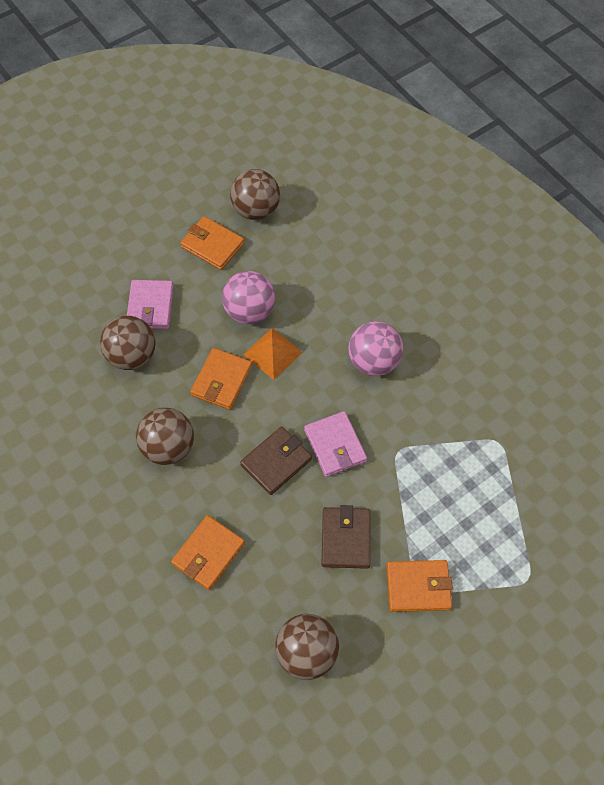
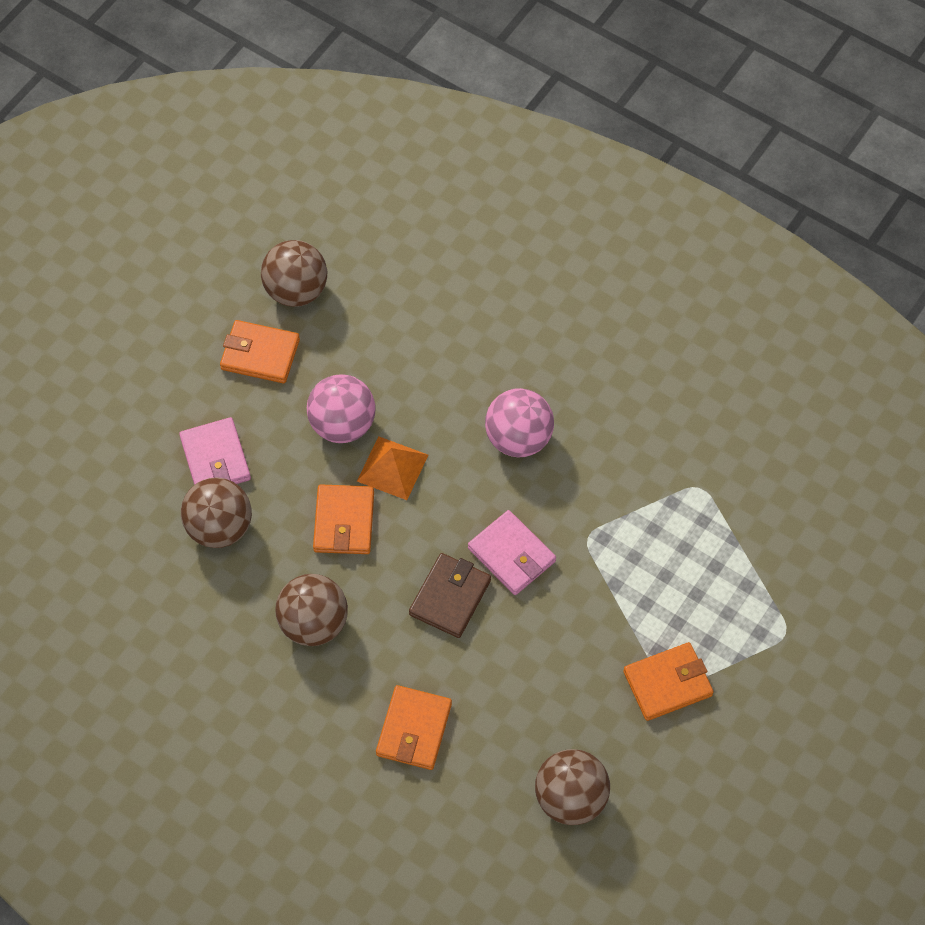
camera: 20 degrees left, 0 degrees up
(345, 539) = (565, 658): brown wallet -> none

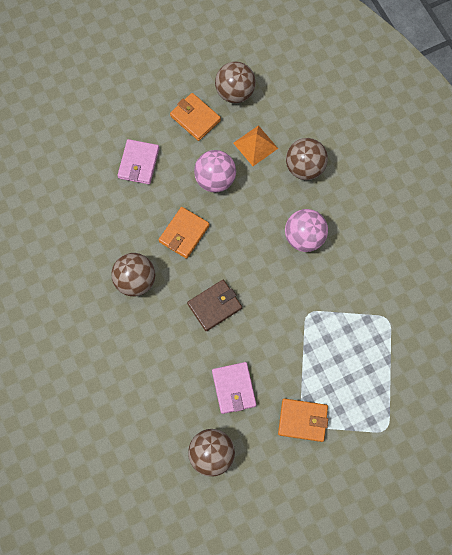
camera: 30 degrees right, 10 degrees up
(220, 527) = (119, 202): brown ball -> brown ball (304, 167)
(392, 467) = (227, 217): orange pyramid -> orange pyramid (255, 145)
(414, 729) = (152, 368): orange wallet -> none
(512, 555) = (261, 300): pink wallet -> pink wallet (234, 388)

